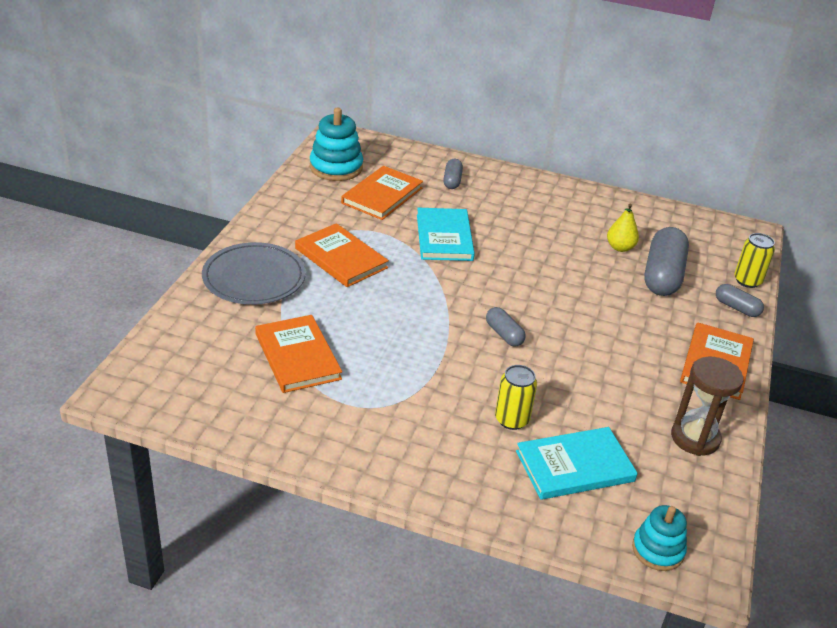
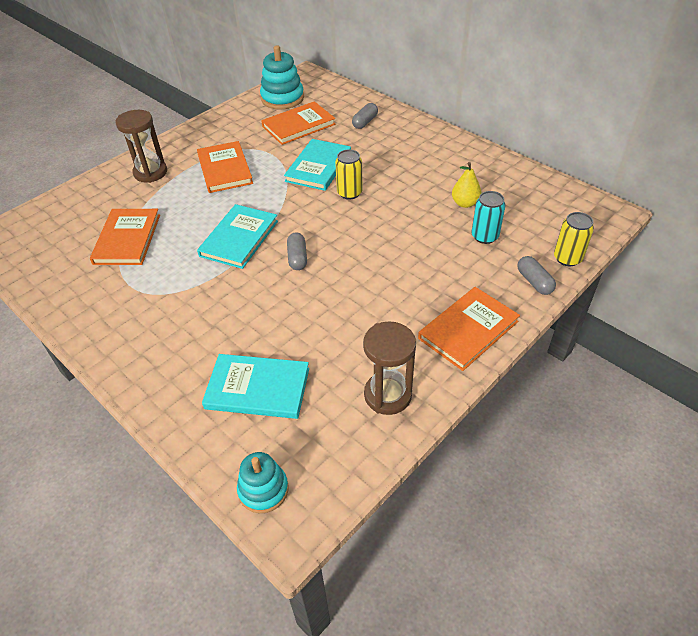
camera: 30 degrees right, 10 degrees up
(254, 278) = (150, 172): grey plate -> brown hourglass
(425, 328) = (239, 238): none -> turquoise book
(512, 419) = (241, 332): yellow can -> yellow can (349, 193)
(663, 275) = (484, 236): grey capsule -> turquoise can

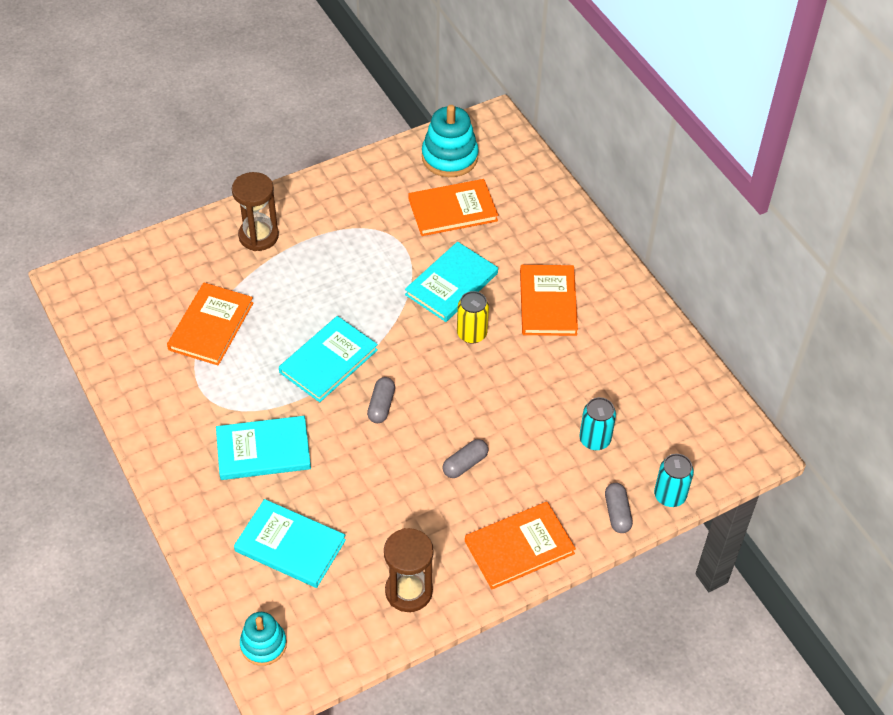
camera: 15 degrees right, 5 degrees up
(204, 317) = (263, 450): none -> turquoise book
(224, 169) = (343, 256): orange book -> orange book (548, 302)
(365, 122) = (535, 228): grey capsule -> grey capsule (465, 464)
(465, 203) = (595, 388): yellow pear -> none
(567, 258) = (669, 495): yellow can -> turquoise can

